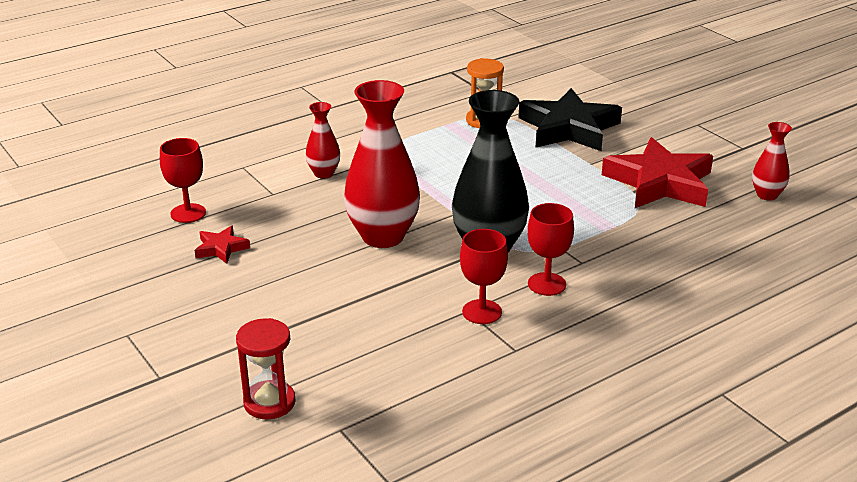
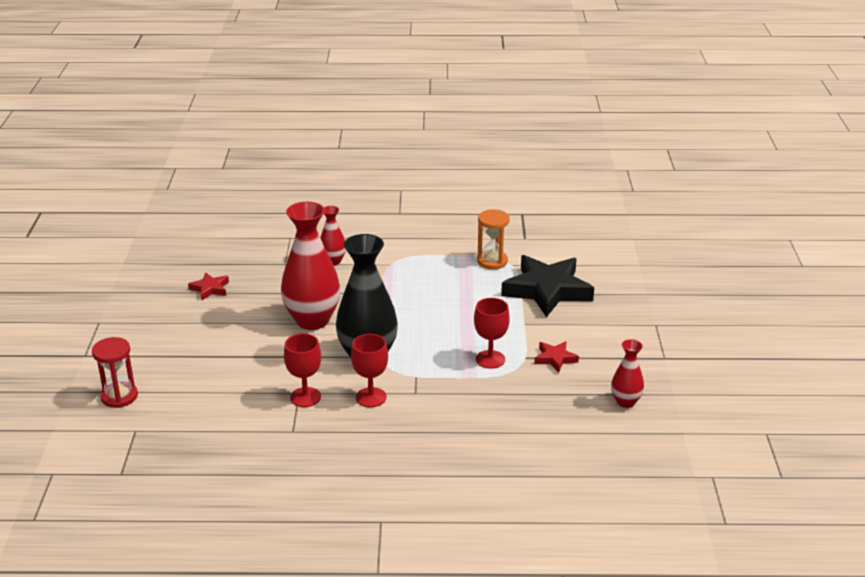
camera: 35 degrees right, 0 degrees up
(188, 213) = (220, 257): red goblet -> red goblet (490, 359)
(659, 183) = (555, 359): red star -> red star, size x0.45

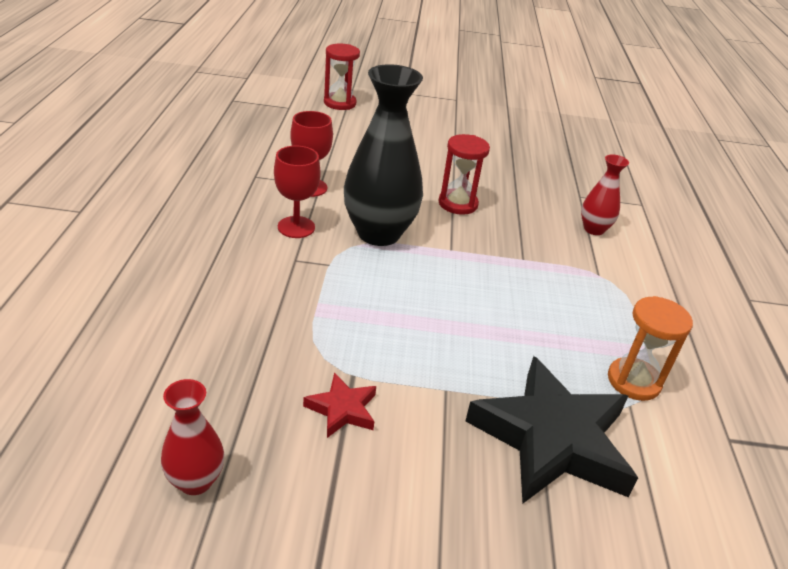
camera: 90 degrees right, 5 degrees up
(210, 289) = (518, 150): red star -> none
(312, 320) = (458, 204): red vase -> red hourglass
(490, 359) = (354, 335): red goblet -> none

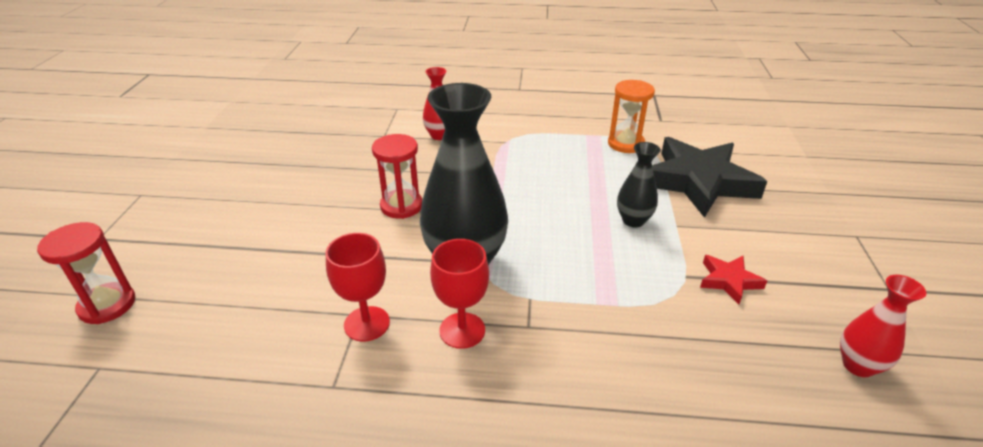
camera: 85 degrees left, 0 degrees up
(451, 353) = (633, 220): none -> black vase

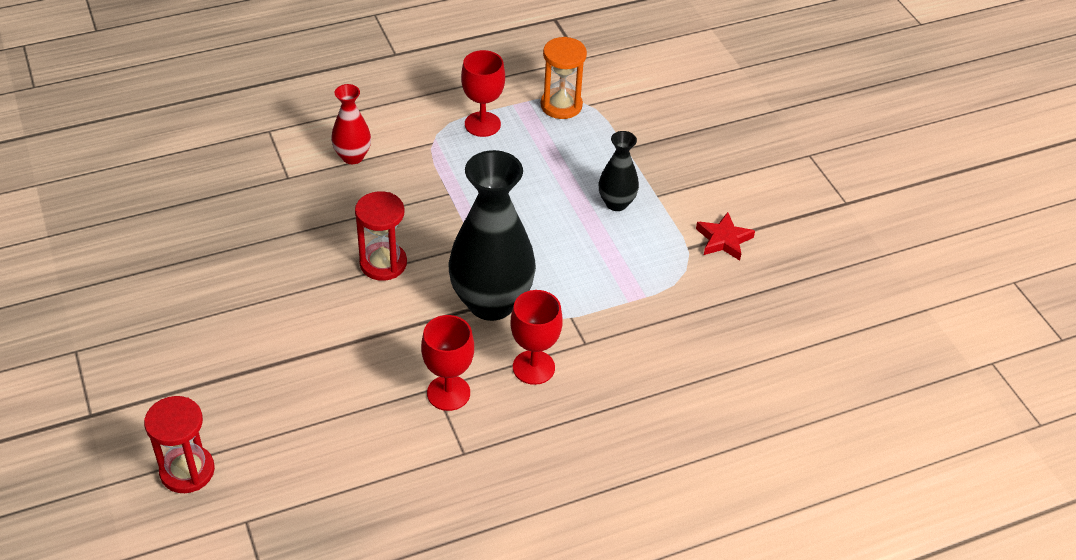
camera: 30 degrees left, 10 degrees up
(553, 140) = (482, 124): none -> red goblet
(698, 182) = (654, 135): black star -> none
(858, 365) = (840, 282): red vase -> none

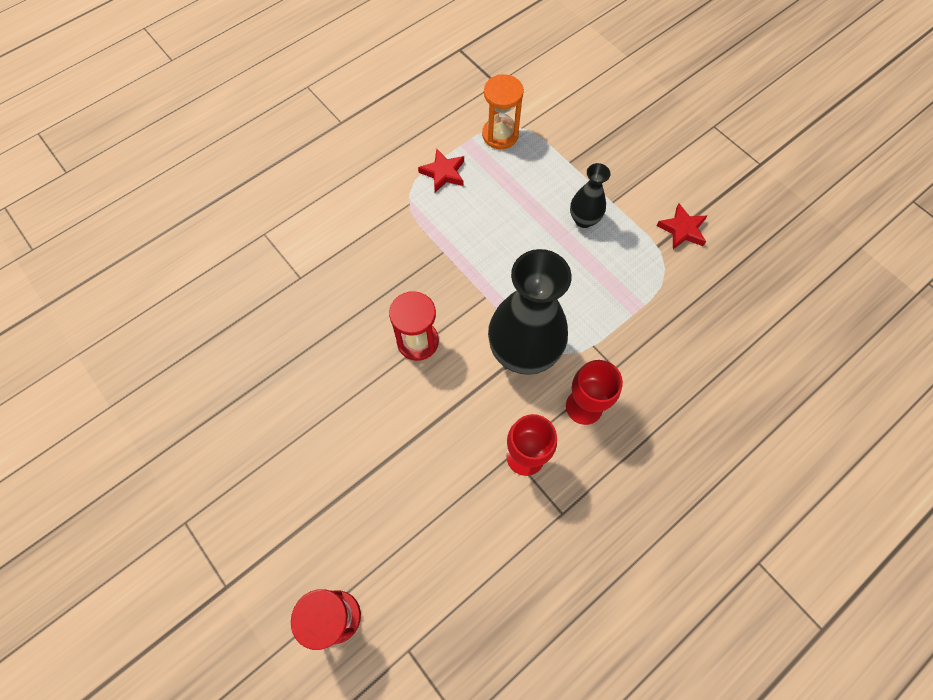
camera: 15 degrees left, 20 degrees up
(352, 157) = (347, 239): red vase -> none
(482, 124) = (443, 173): red goblet -> red star

